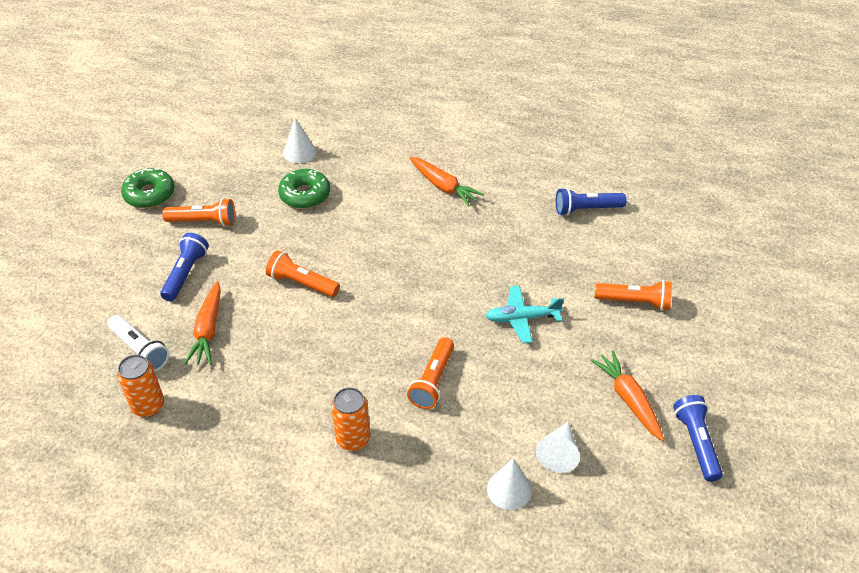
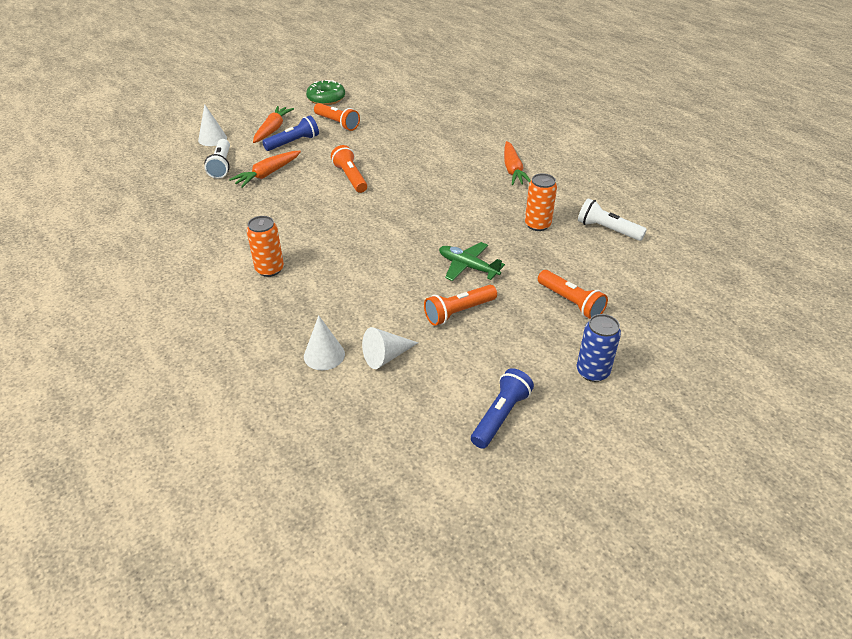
camera: 40 degrees right, 5 degrees down
(148, 406) = (189, 192): orange can -> orange can (537, 225)
(299, 152) = (440, 114): white cone -> white cone (212, 139)
(305, 195) = (414, 136): green donut -> none
(432, 381) = (359, 268): orange flashlight -> orange flashlight (458, 312)
(521, 318) = (467, 267): turquoise plane -> green plane
(586, 209) = (607, 229): blue flashlight -> white flashlight
(628, 399) = (482, 357): orange carrot -> orange carrot (272, 129)
(713, 357) = (592, 372): none -> blue can

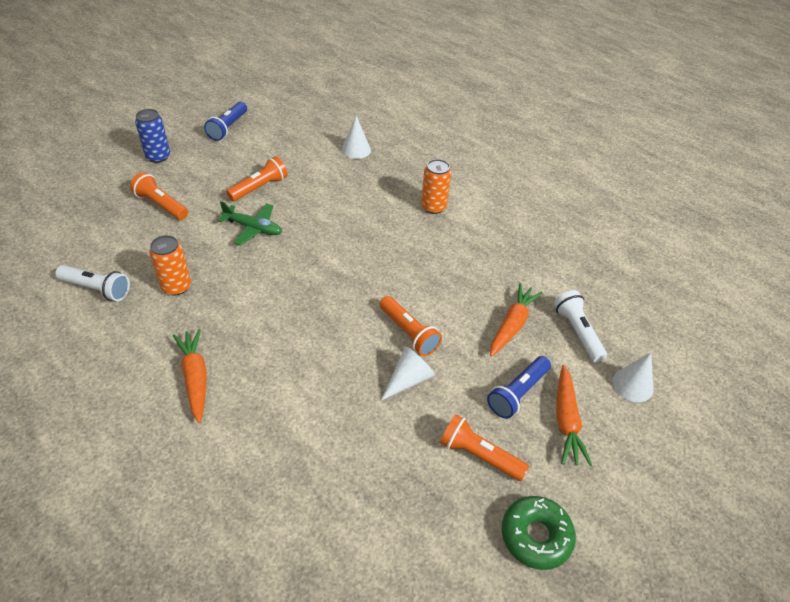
camera: 165 degrees right, 5 degrees up
(386, 356) = (311, 153): white cone -> white cone (408, 379)

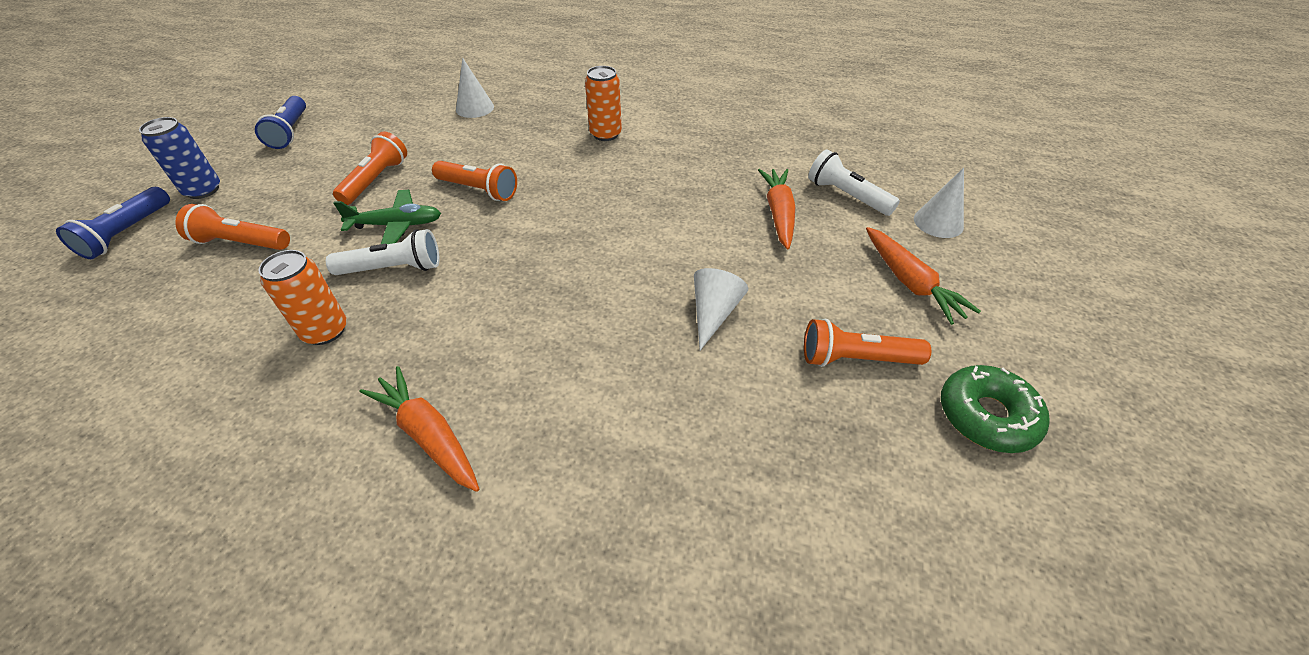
camera: 25 degrees left, 0 degrees up
(97, 289) = (192, 383): white flashlight -> white flashlight (393, 268)
(408, 333) = (675, 265): orange flashlight -> orange flashlight (478, 190)
(517, 393) = (840, 277): blue flashlight -> blue flashlight (127, 233)

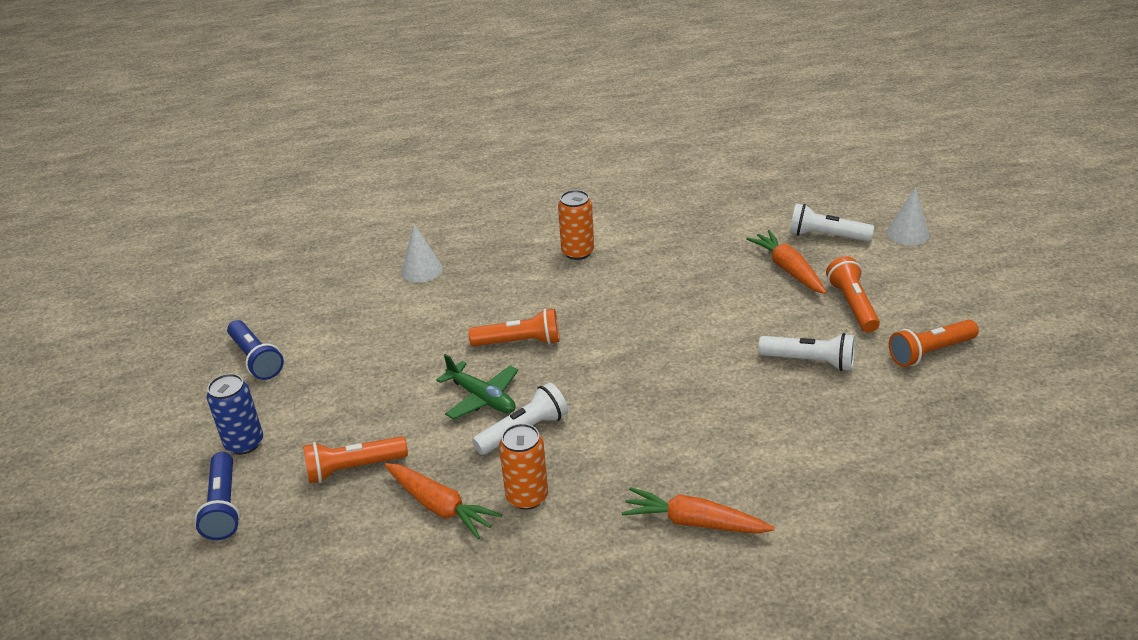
camera: 25 degrees left, 10 degrees down
(376, 180) = (411, 369): orange flashlight -> orange flashlight (852, 305)
(397, 225) = (482, 398): green plane -> green plane turned 75 degrees clockwise
(713, 313) = (810, 361): white cone -> white flashlight
(910, 282) = (923, 286): orange carrot -> orange carrot (440, 506)
(986, 416) = (1033, 354): green donut -> none

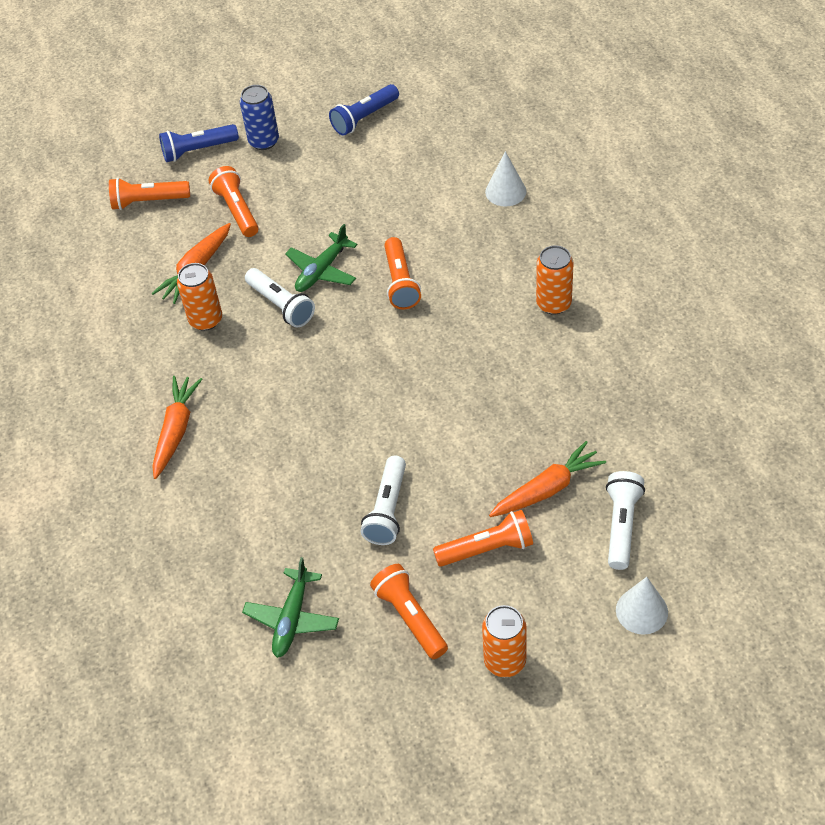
camera: 85 degrees right, 15 degrees up
(294, 558) = (148, 201): none -> orange flashlight
(942, 429) = (292, 619): none -> green plane
(966, 302) = (505, 661): none -> orange can

